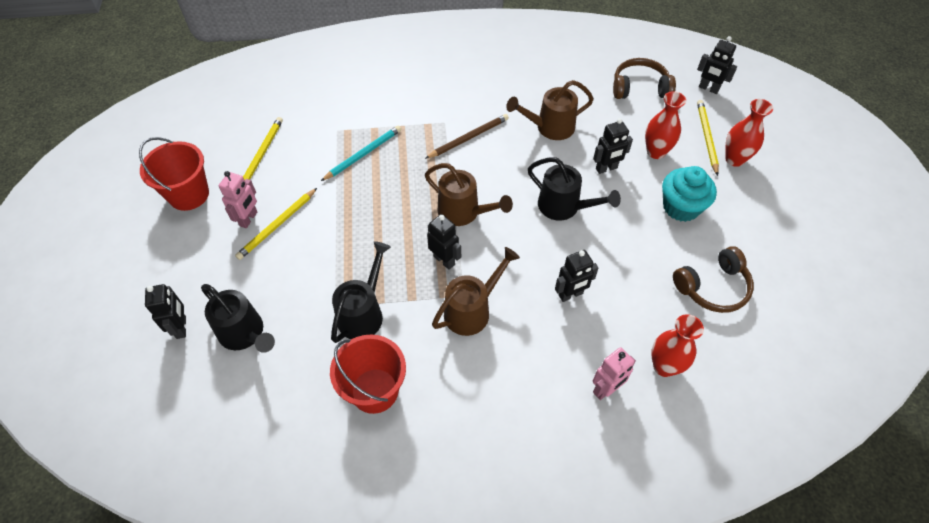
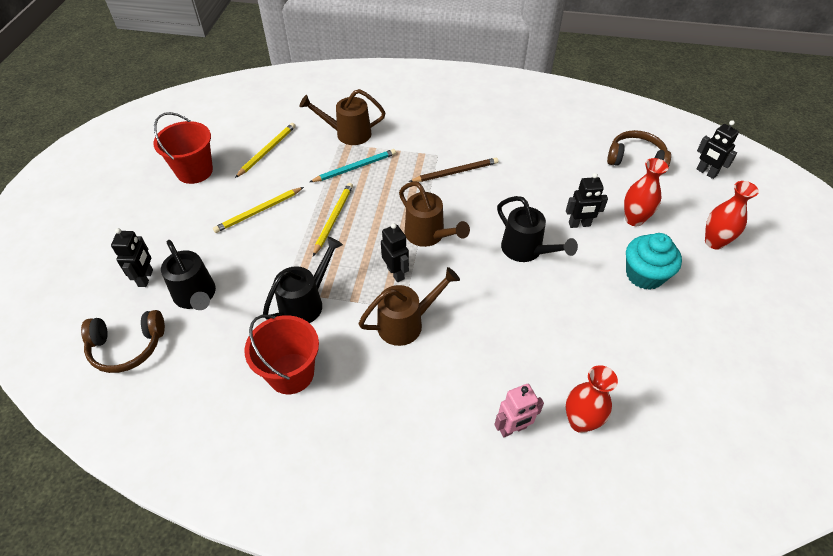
camera: 15 degrees right, 5 degrees down
(249, 219) = (236, 201): pink robot -> none
(549, 127) = (535, 178): brown watering can -> brown watering can (347, 134)
(571, 294) = (506, 331): black robot -> none
(706, 138) = (690, 216): yellow pencil -> yellow pencil (333, 219)
(713, 287) = (655, 358): brown headphones -> brown headphones (127, 347)

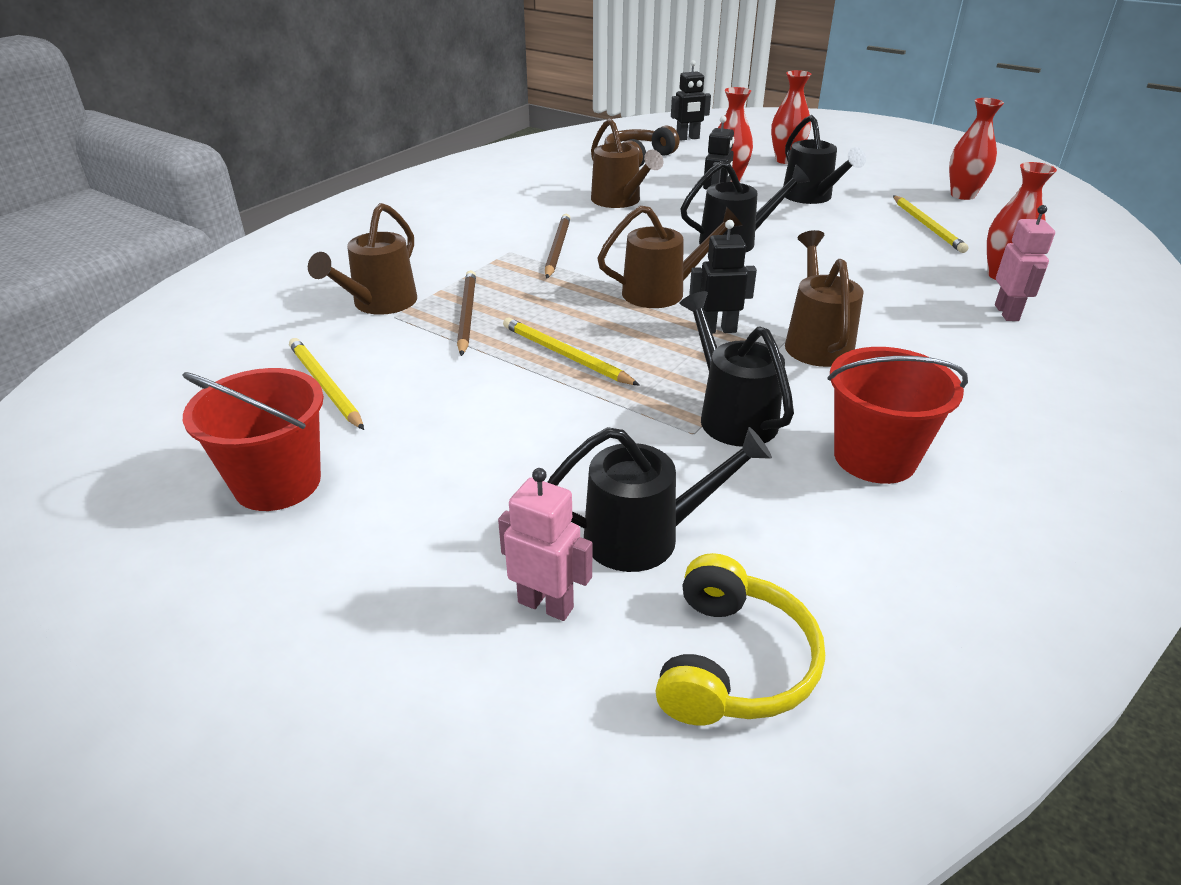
camera: 65 degrees left, 15 degrees down
(127, 347) = (733, 662): brown headphones -> yellow headphones
(146, 278) = (546, 604): black robot -> pink robot
(259, 211) = (479, 423): yellow pencil -> yellow pencil (927, 226)
(355, 168) = (466, 315): turquoise pencil -> brown pencil
(548, 175) = (620, 201): none -> brown watering can
(644, 275) = (811, 197): turquoise cupcake -> black watering can
(742, 378) = (962, 195): none -> red vase

